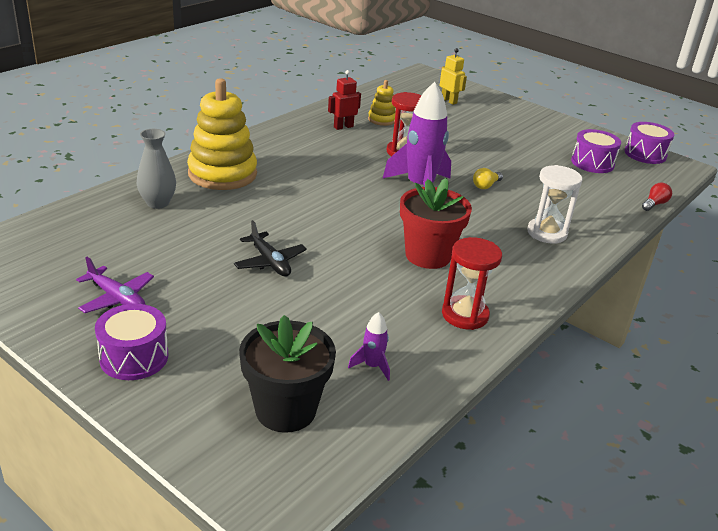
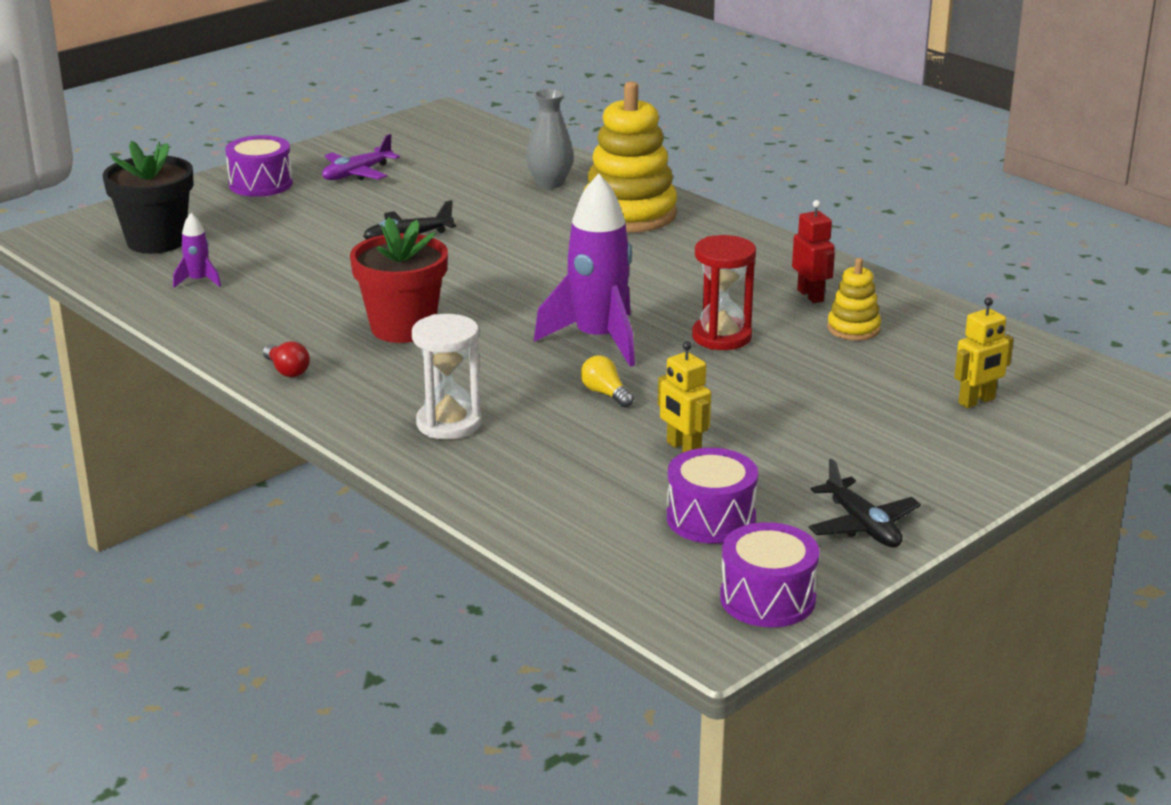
camera: 100 degrees right, 5 degrees down
(465, 315) = (266, 337): red hourglass -> none
(532, 167) = (683, 448): none -> yellow robot
(573, 132) = (863, 525): none -> black plane
(654, 204) = (539, 553): red light bulb -> red light bulb (287, 370)

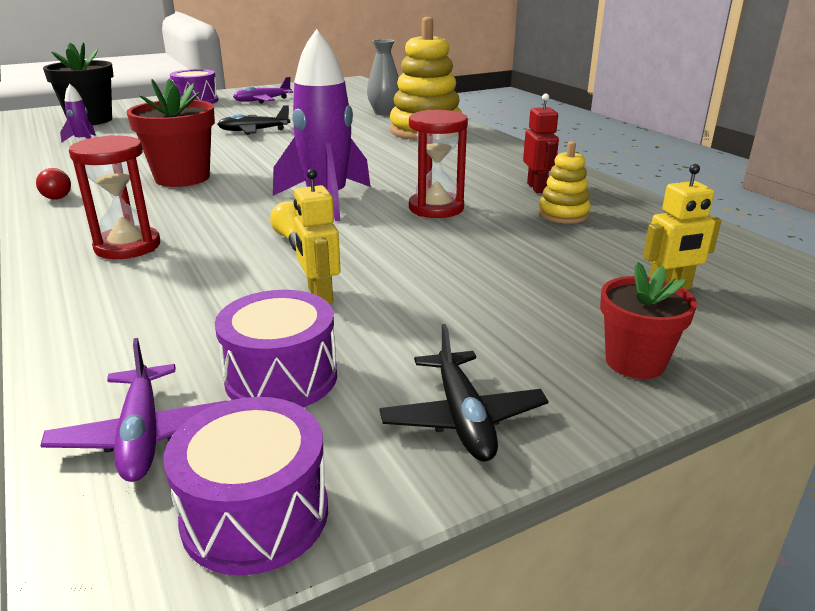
camera: 15 degrees right, 0 degrees up
(449, 424) = (127, 246): white hourglass -> red hourglass
(647, 570) = (142, 435): none -> purple plane
(968, 468) = (635, 362): none -> red flower pot

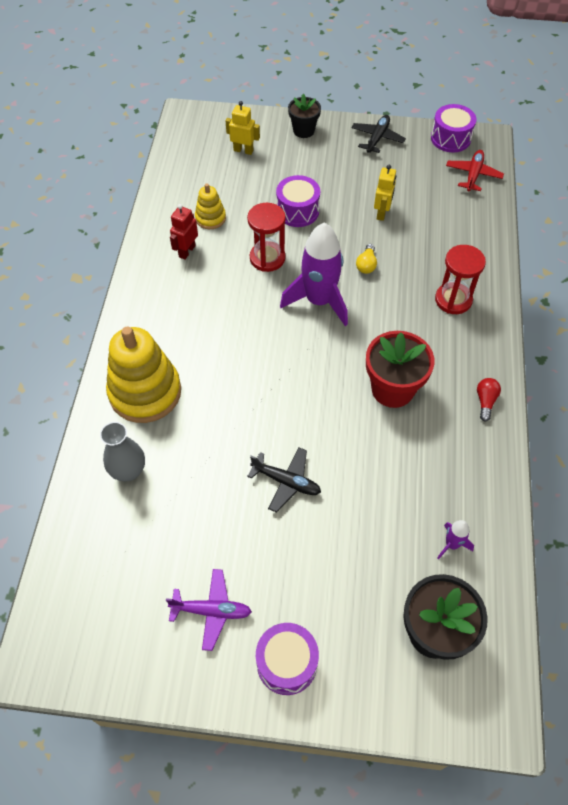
camera: 145 degrees left, 30 degrees up
(142, 435) = (473, 175): purple plane -> red plane
(281, 377) = (421, 177): purple drum -> purple drum (297, 211)
(635, 362) = (303, 130): red flower pot -> black flower pot

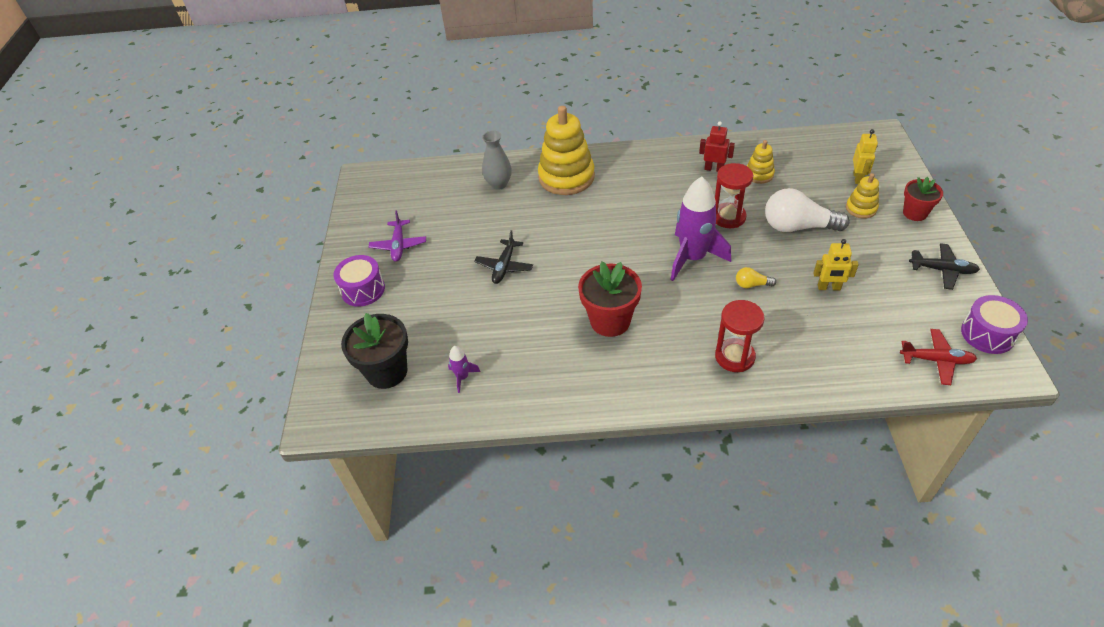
camera: 85 degrees right, 10 degrees down
(286, 161) = (861, 208): none -> yellow stacking toy
(297, 211) = (798, 227): purple drum -> white light bulb
(303, 130) = (915, 213): black flower pot -> red flower pot
(485, 401) = (615, 392): red light bulb -> none

